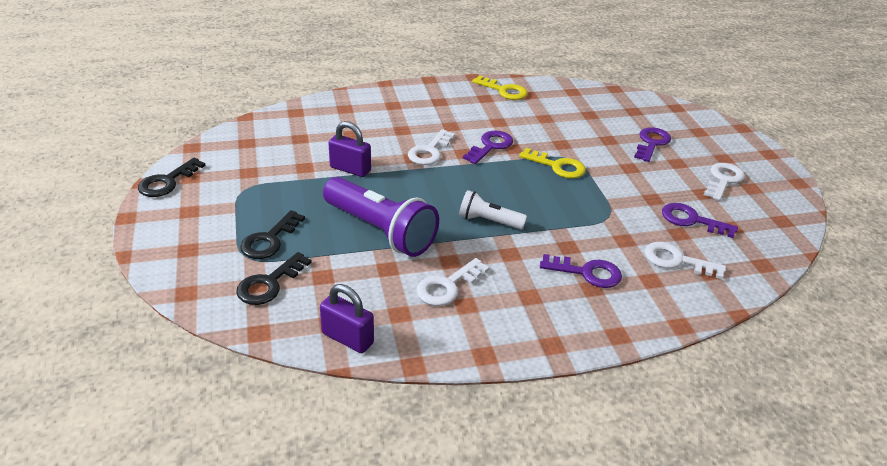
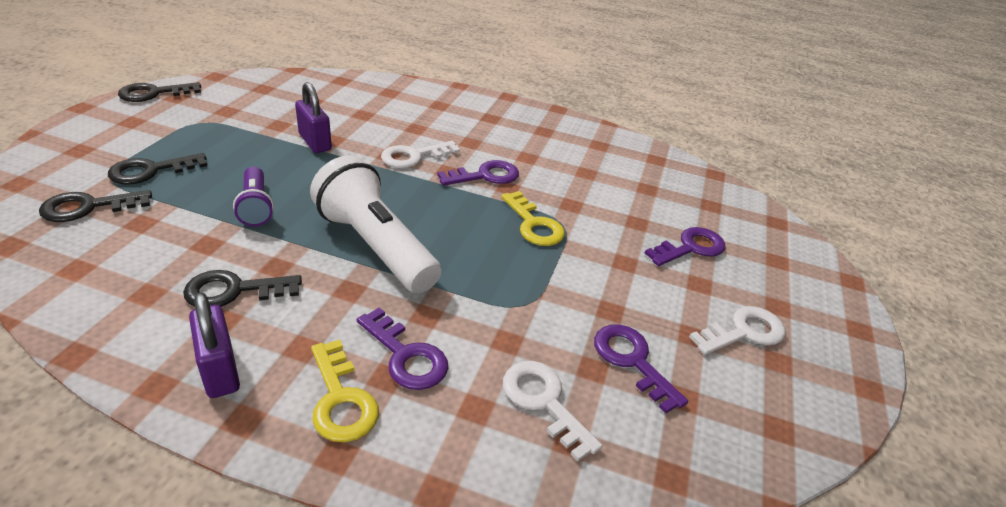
camera: 30 degrees right, 0 degrees up
(347, 338) = (64, 292): purple padlock -> purple padlock (220, 370)
(380, 231) = (256, 207): purple flashlight -> purple flashlight, size x0.53
(447, 286) = (234, 291): white key -> black key
(488, 221) = (375, 246): white flashlight -> white flashlight, size x1.87
(504, 90) = (574, 131): yellow key -> yellow key (341, 399)

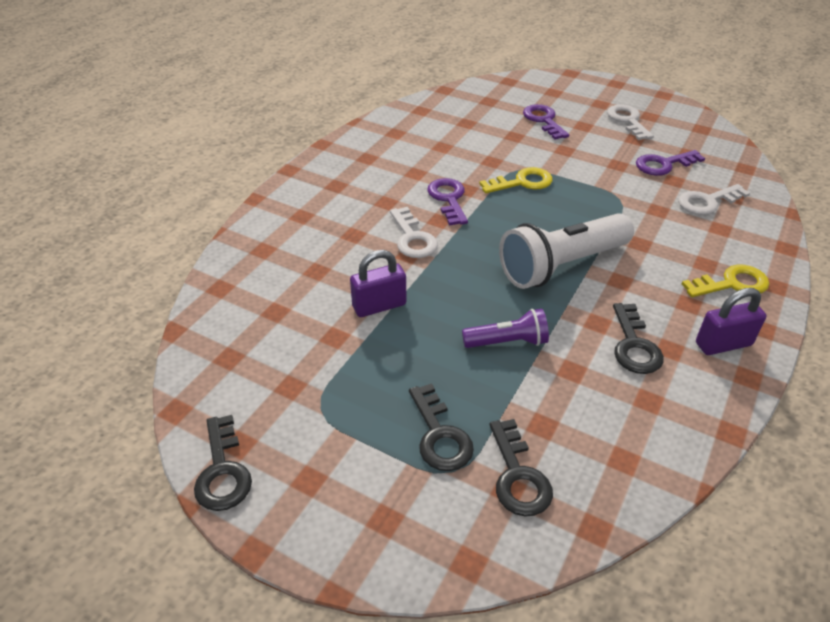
camera: 75 degrees left, 5 degrees up
(406, 356) = (684, 254): purple key -> none

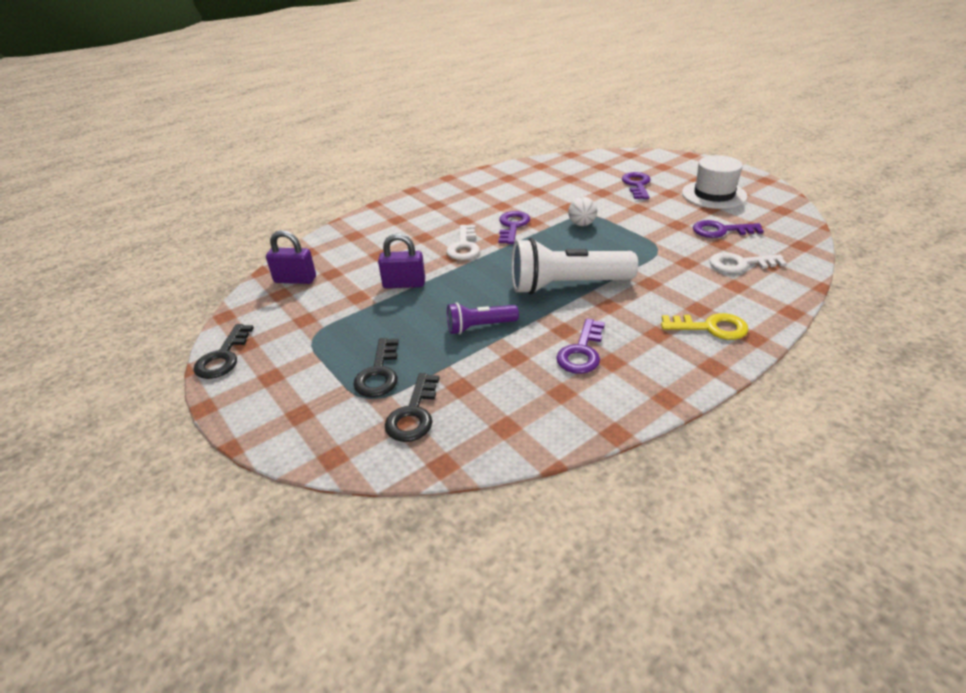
camera: 25 degrees right, 5 degrees down
(507, 342) = (479, 327): purple flashlight -> purple flashlight turned 150 degrees clockwise
(522, 182) = (581, 224): yellow key -> white ball
(627, 121) = (714, 195): white key -> white hat
(634, 345) = (582, 352): black key -> purple key
(723, 344) = (663, 369): purple padlock -> purple padlock (295, 280)

